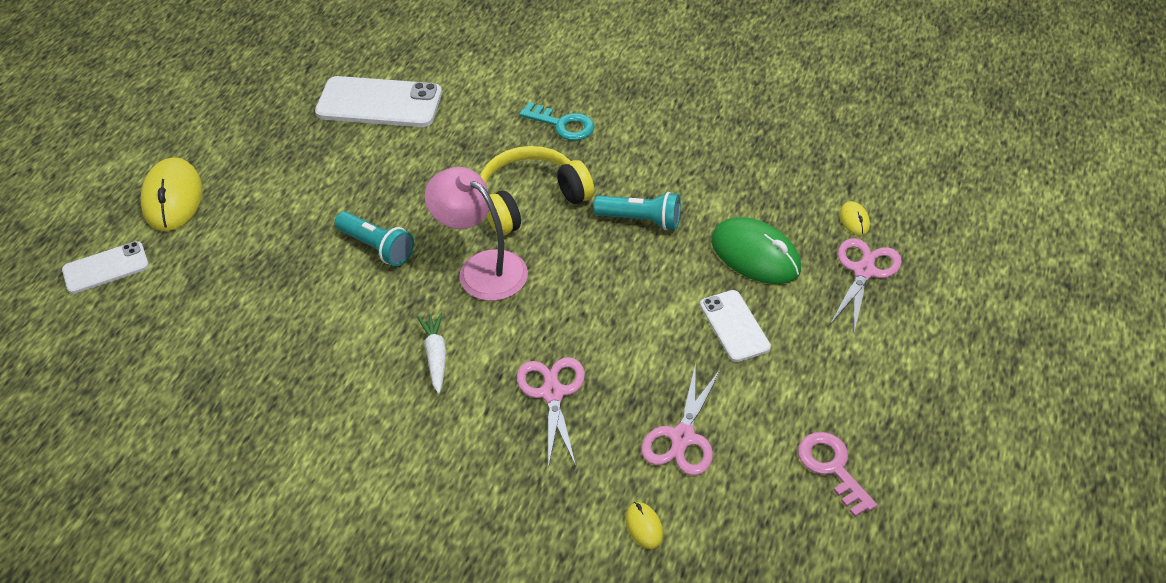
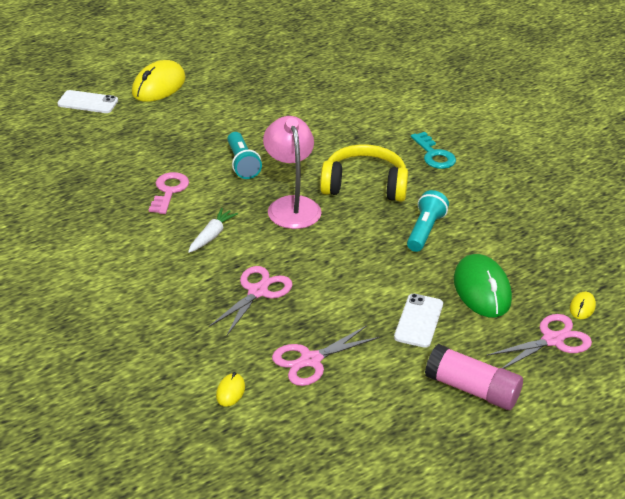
camera: 35 degrees right, 10 degrees down
(379, 103) = (330, 91): white phone -> none
(641, 220) = (425, 231): turquoise flashlight -> turquoise flashlight turned 120 degrees counterclockwise
(832, 468) = (390, 435): pink key -> pink key (169, 191)
(850, 370) = (472, 389): none -> pink glue stick

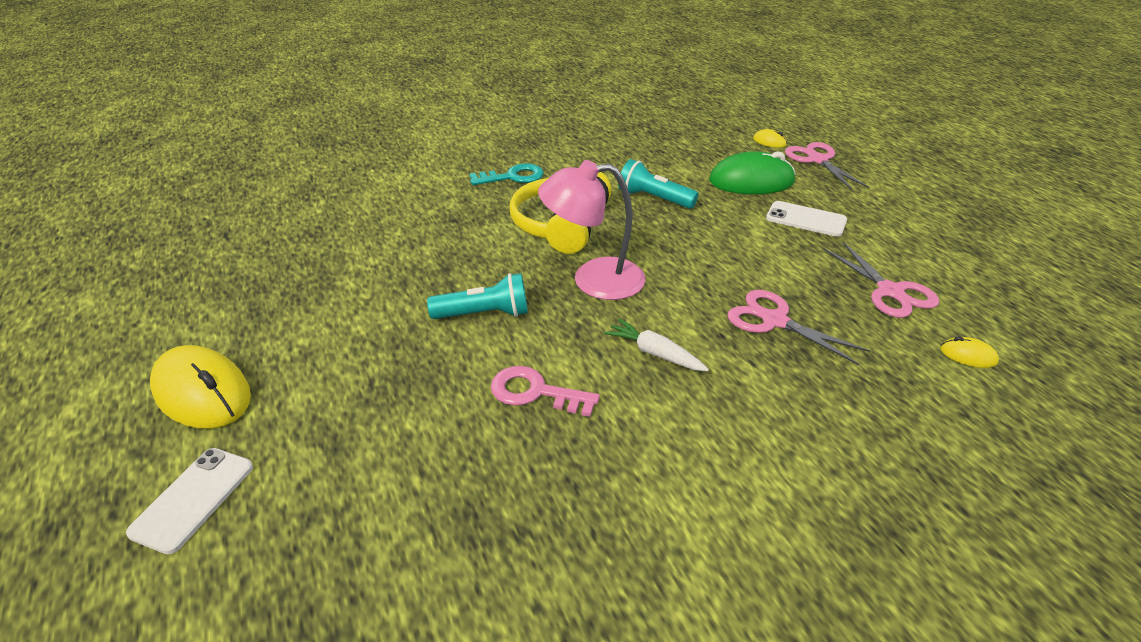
camera: 80 degrees left, 0 degrees up
(472, 389) = (898, 205): pink glue stick -> none

